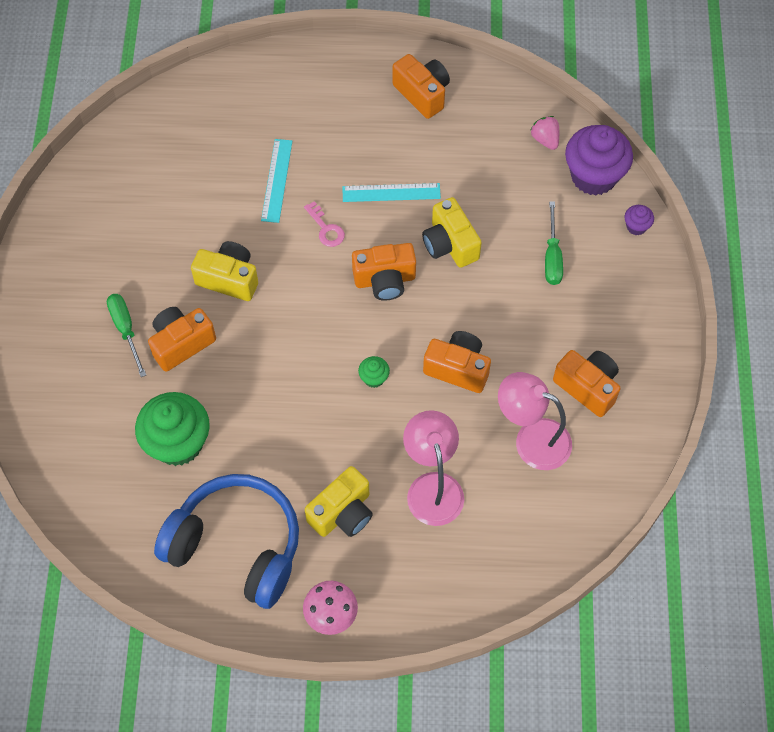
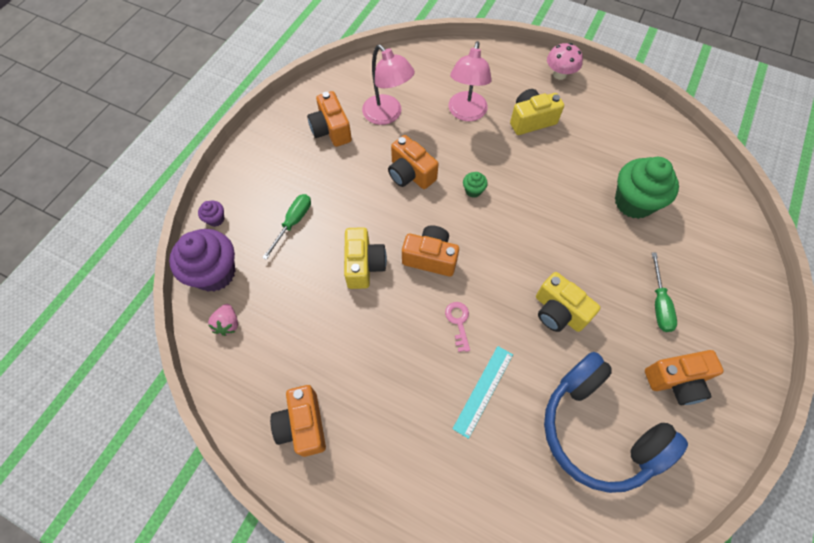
camera: 155 degrees left, 0 degrees up
(181, 343) = (613, 273): orange camera -> orange camera (676, 381)
(237, 546) = (608, 127): blue headphones -> blue headphones (597, 429)
(391, 192) = (387, 332): turquoise ruler -> none

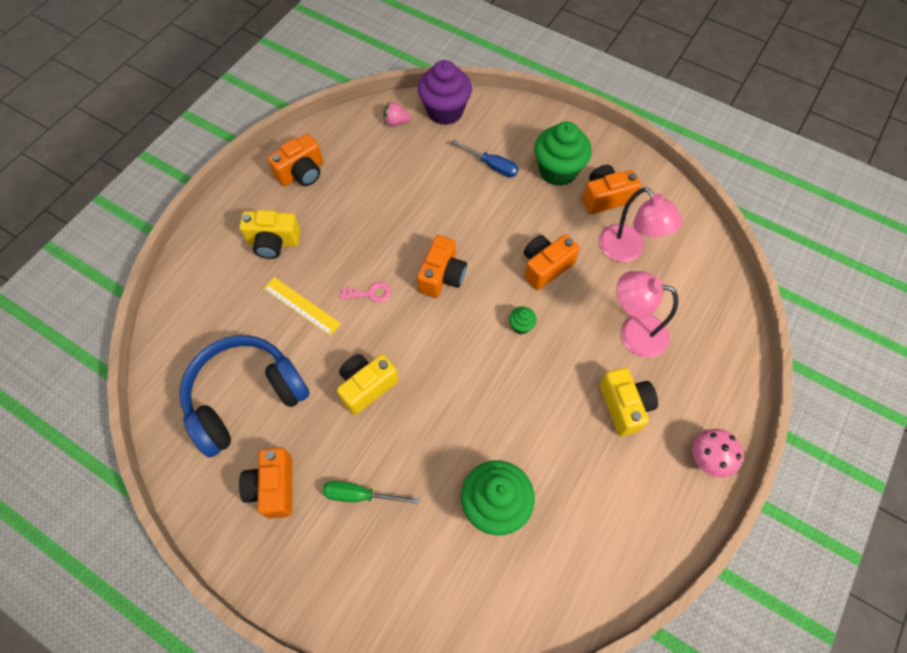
camera: 95 degrees right, 0 degrees up
(216, 219) = (500, 109): purple cupcake -> none
(293, 223) = (491, 165): green screwdriver -> blue screwdriver
(300, 166) = (558, 171): none -> green cupcake
(303, 425) = (302, 173): orange camera -> orange camera turned 150 degrees clockwise
(364, 265) = (440, 220): yellow camera -> yellow camera (273, 242)
(387, 115) = (628, 250): pink lamp -> pink lamp turned 90 degrees counterclockwise
(483, 390) = (301, 306): turquoise ruler -> yellow ruler

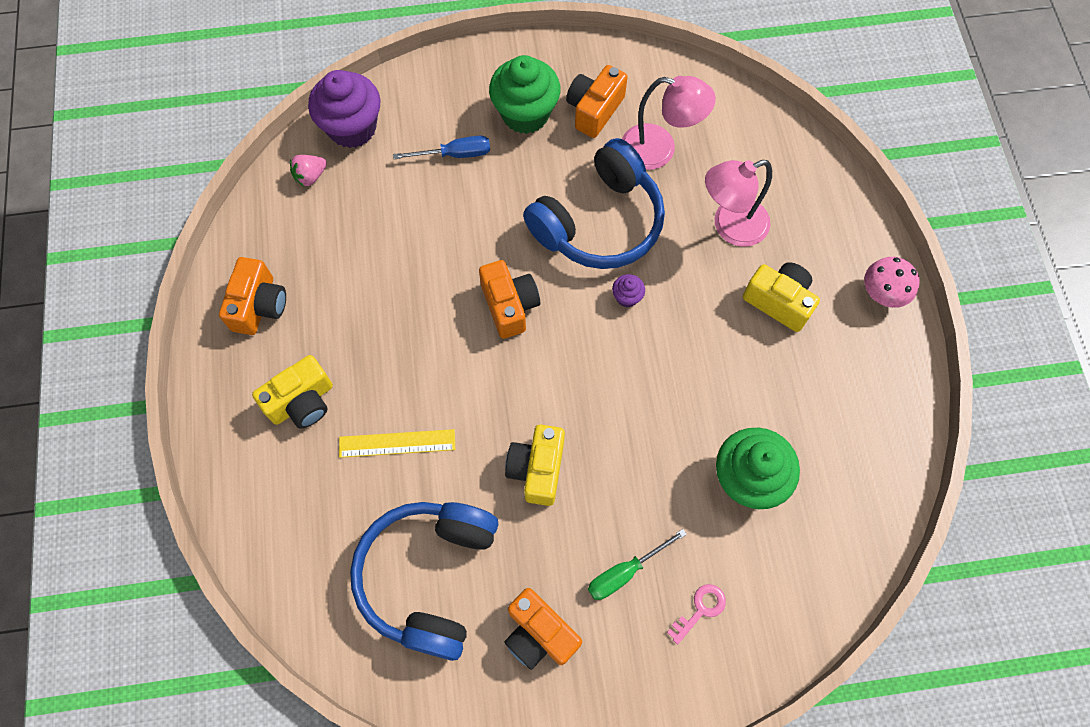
camera: 40 degrees left, 5 degrees up
(370, 293) = (454, 377): pink key -> pink key (700, 610)
(521, 326) = (627, 297): green cupcake -> purple cupcake
(545, 267) = (599, 222): orange camera -> blue headphones

